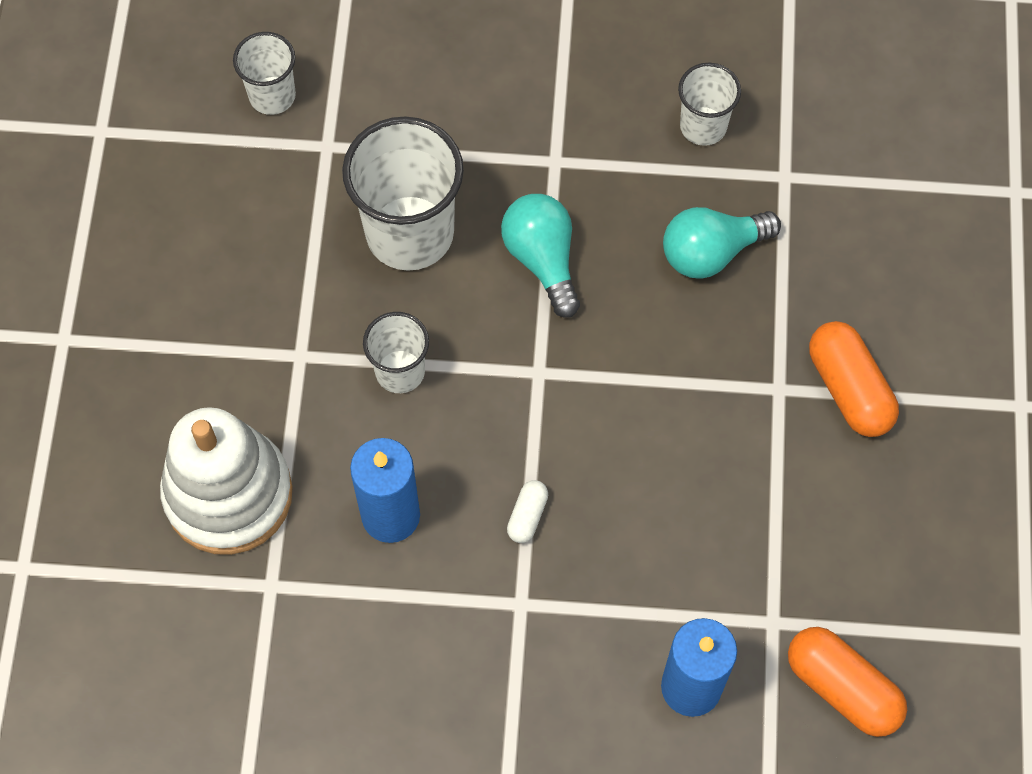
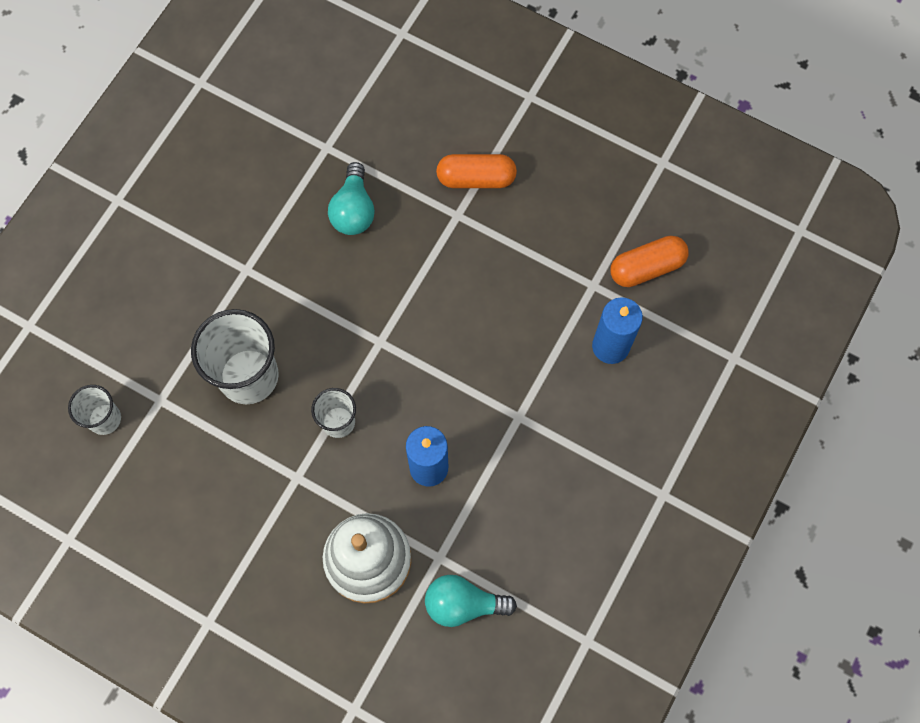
camera: 65 degrees left, 5 degrees up
(527, 516) = (467, 389): white capsule -> none
(542, 259) = (308, 306): turquoise light bulb -> turquoise light bulb (463, 604)
(703, 126) = (269, 176): white cup -> none

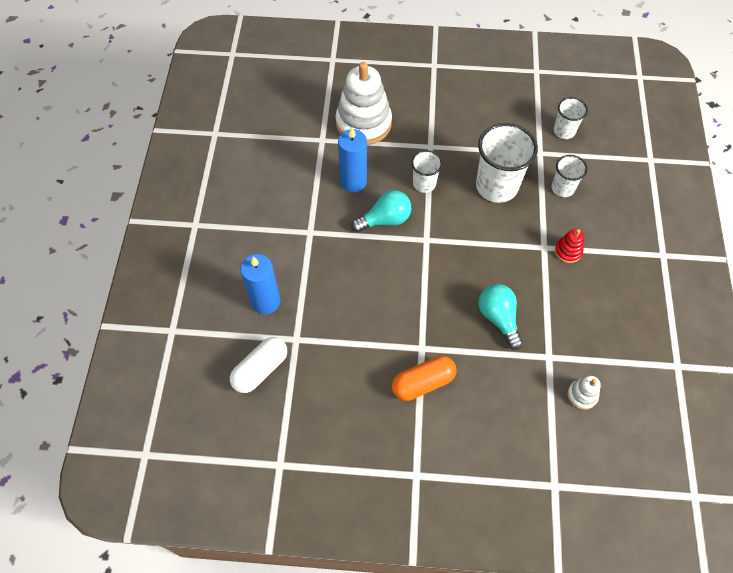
camera: 155 degrees right, 10 degrees down
(168, 336) = (562, 188): none -> white cup
(222, 252) = (568, 251): none -> red stacking toy
(319, 97) = (582, 395): none -> white stacking toy
(463, 604) = (296, 124): turquoise light bulb -> turquoise light bulb (385, 220)
(647, 267) = (260, 369): orange capsule -> white capsule

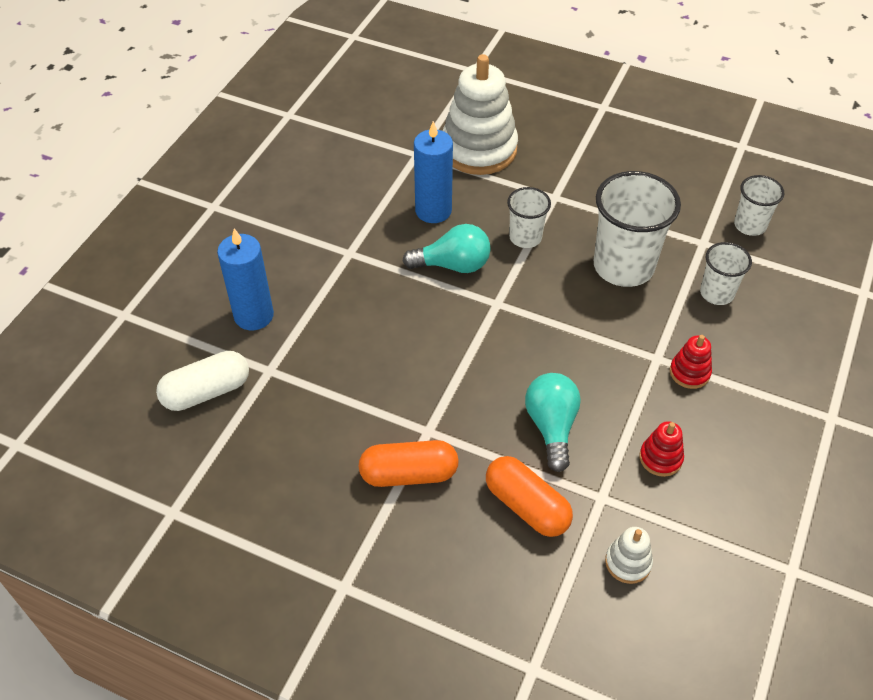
camera: 20 degrees right, 10 degrees down
(506, 379) = (527, 506): none -> orange capsule
(573, 317) = (660, 458): none -> red stacking toy

